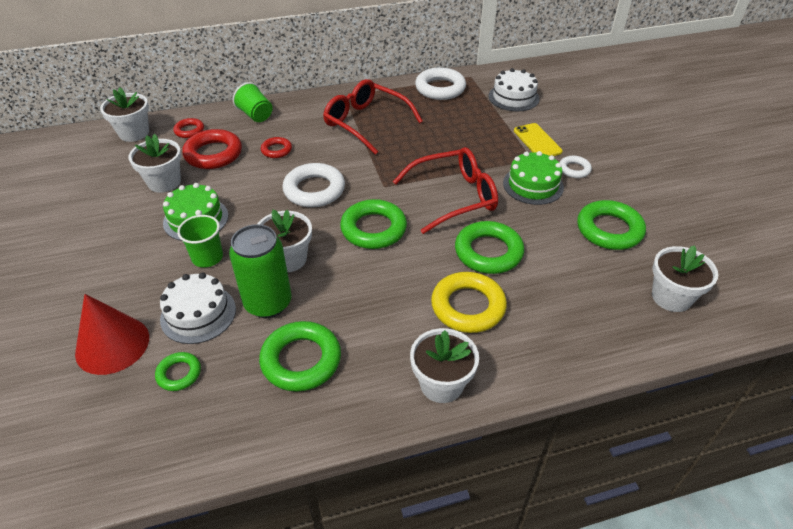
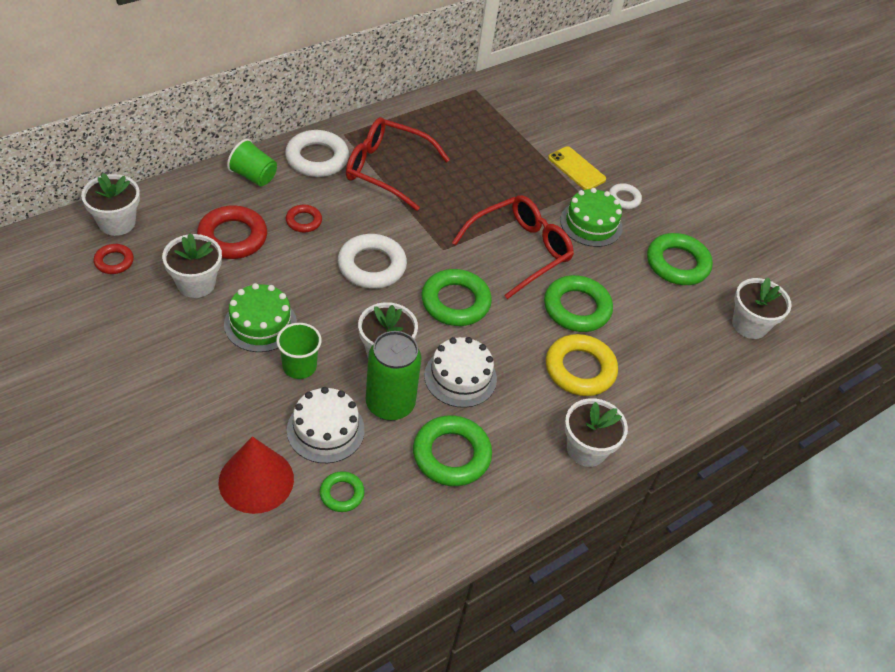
camera: 25 degrees left, 5 degrees up
(189, 131) = (185, 209): red ring -> red ring (114, 261)
(440, 88) = (448, 111): white ring -> white ring (317, 158)
(513, 97) = (532, 113): white cake -> white cake (460, 377)

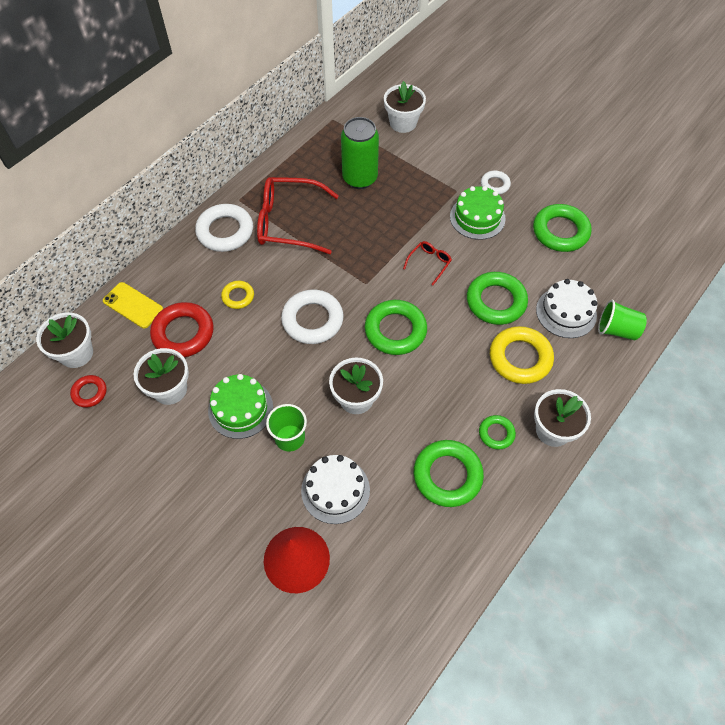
camera: 10 degrees left, 10 degrees up
(253, 176) = (177, 267): green cup -> green cup (617, 330)
(303, 221) = (238, 296): red ring -> yellow ring
(342, 494) = (372, 545): green ring -> green ring (496, 433)
(390, 404) = (379, 446): green can -> green can (360, 178)
(460, 377) = (426, 400): white cake -> white cake (566, 312)
(520, 251) = (429, 263): red glasses -> red glasses, size x0.46
(576, 169) = (446, 169): yellow phone -> yellow phone (133, 305)
(749, 325) = (638, 269): white flower pot -> white flower pot (403, 123)

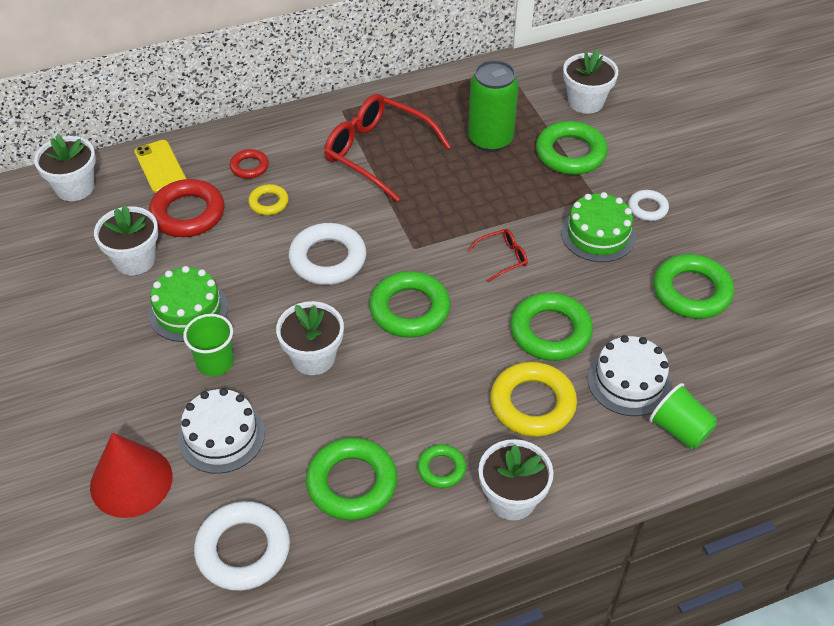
camera: 30 degrees right, 10 degrees down
(89, 393) = (59, 228): red ring -> red ring (249, 167)
(225, 231) = (304, 135): white ring -> white ring (243, 550)
(419, 166) = (570, 153): none -> green ring

